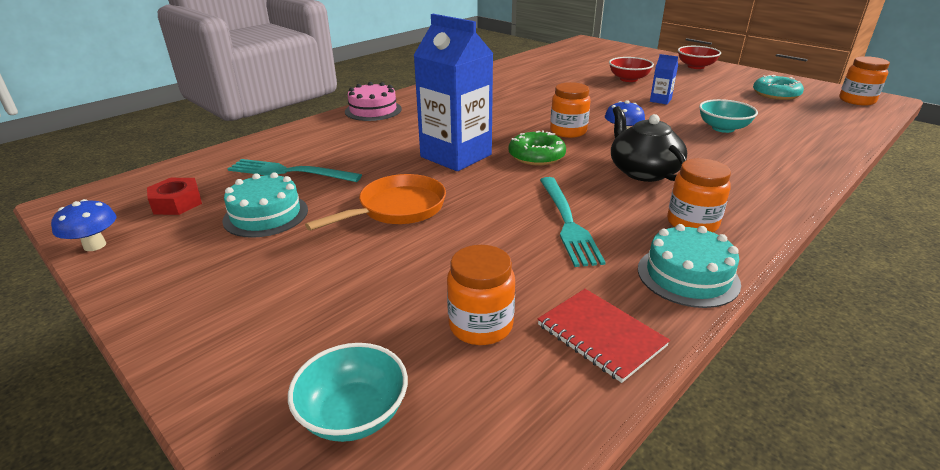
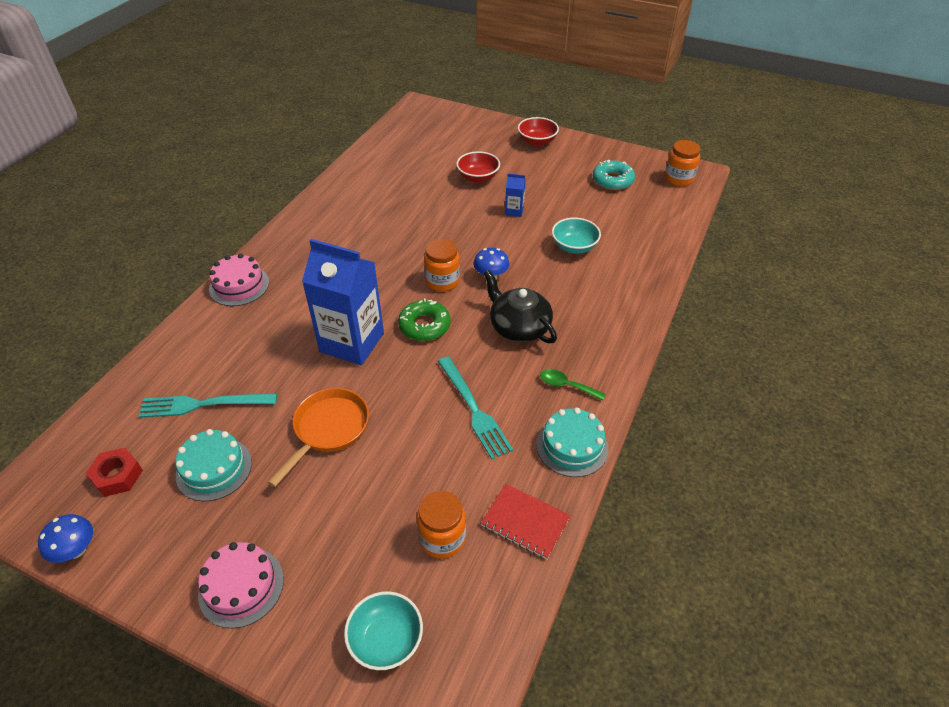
camera: 20 degrees left, 15 degrees up
(221, 312) = (241, 586): none -> pink cake
(692, 223) = (567, 386): orange jar -> green spoon

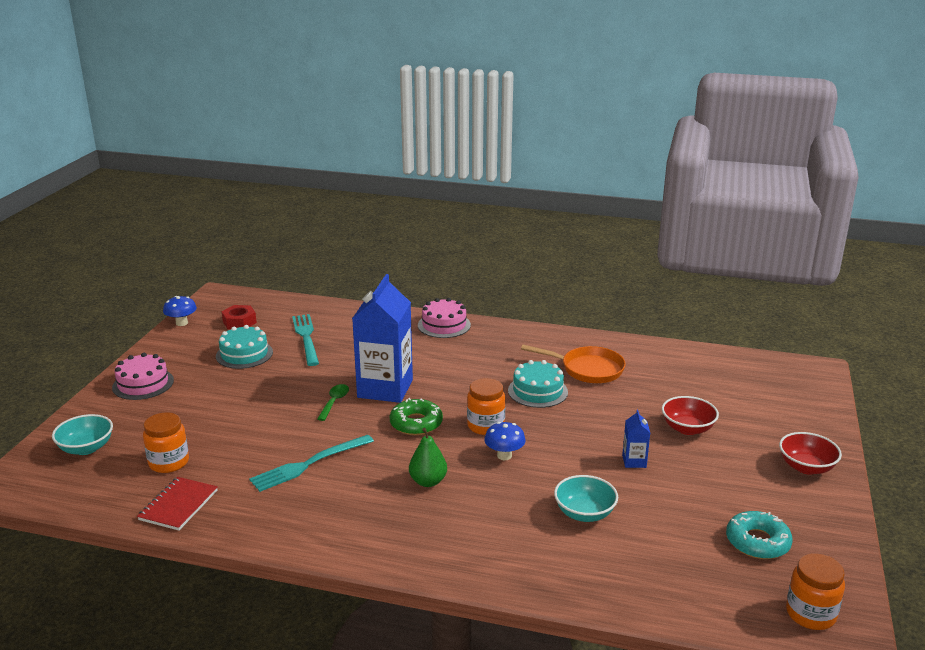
camera: 80 degrees right, 20 degrees down
(328, 429) = (282, 394): orange pan -> orange pan (588, 369)
(519, 327) = (428, 481): black teapot -> green pear
(567, 386) = (345, 520): green spoon -> green spoon (334, 402)
(572, 446) = (264, 528): turquoise cake -> turquoise cake (537, 391)

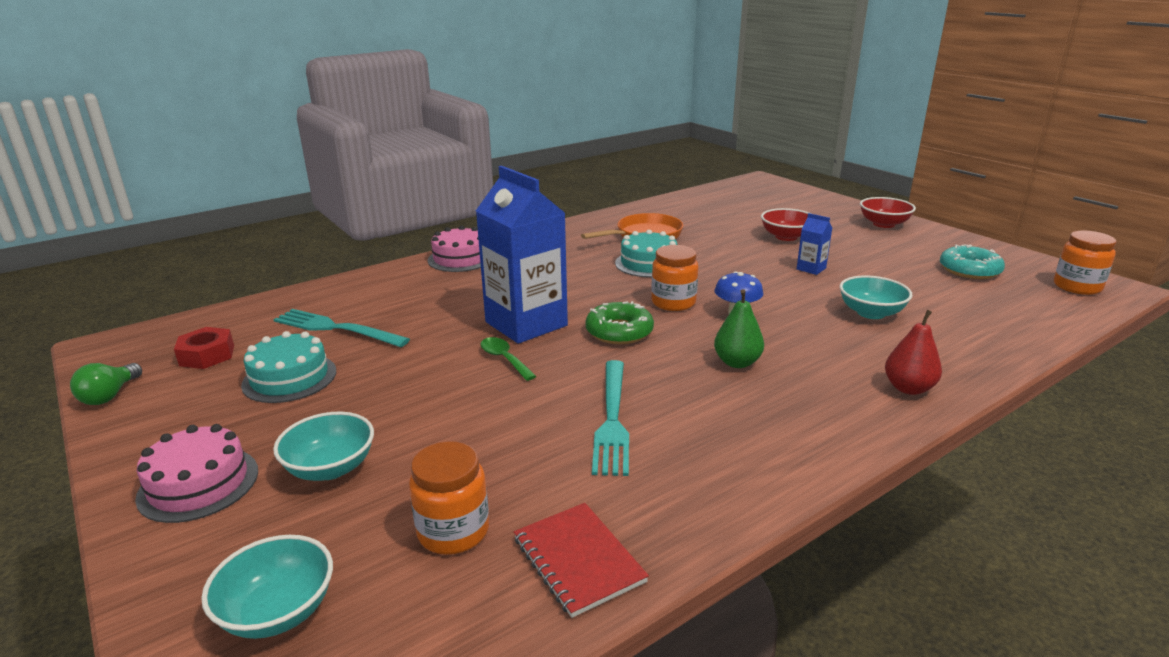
camera: 50 degrees left, 0 degrees up
(182, 323) = (110, 396): blue mushroom -> green light bulb
(184, 407) = (330, 468): none -> turquoise bowl
(475, 562) = (908, 388): none -> red pear

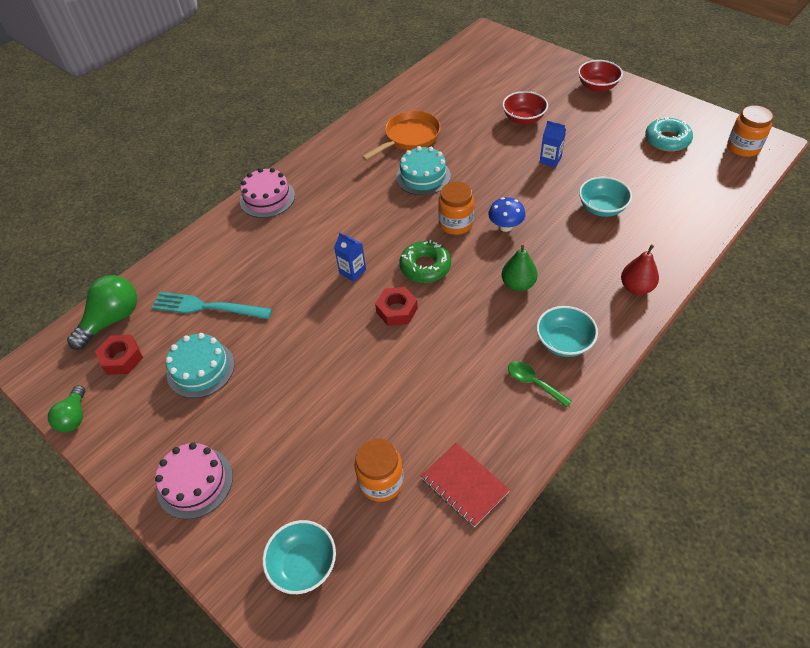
camera: 10 degrees left, 25 degrees up
(223, 324) = (112, 320): none -> green light bulb
(330, 468) = (277, 448): turquoise bowl -> turquoise bowl (564, 342)
(504, 359) = (351, 315): green spoon -> green spoon (534, 383)
(526, 324) = (352, 271): blue carton -> blue carton, size x0.42
(564, 363) = (397, 310): none -> red nut
(612, 419) = (448, 361): turquoise fork -> none

